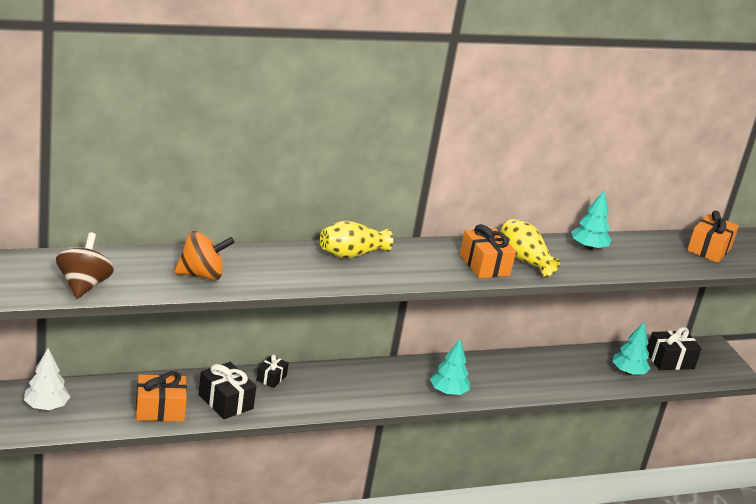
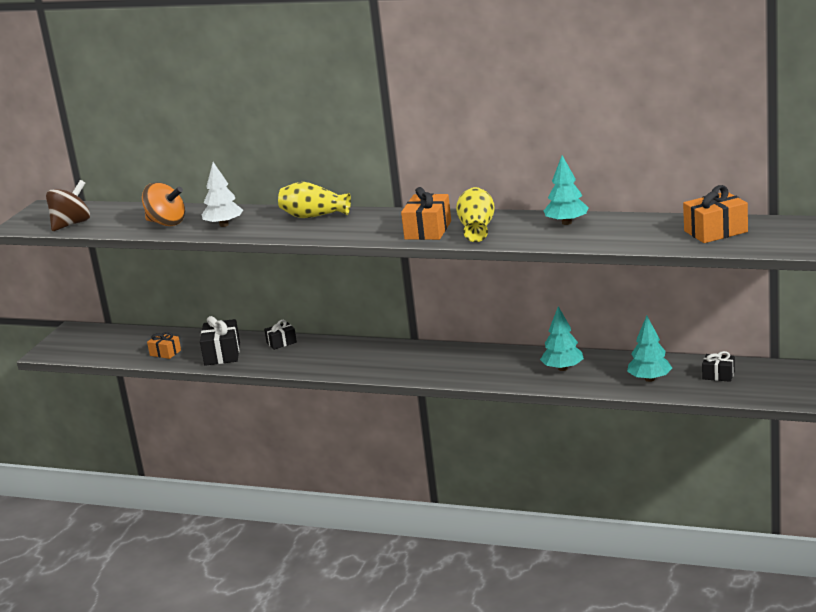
camera: 45 degrees right, 5 degrees down
(46, 406) = (89, 340): white tree -> white tree (224, 225)
(160, 409) = (165, 353): orange gift -> orange gift, size x0.59
(448, 392) = (427, 371): turquoise tree -> turquoise tree (563, 368)
(670, 360) = (718, 375): black gift -> black gift, size x0.59

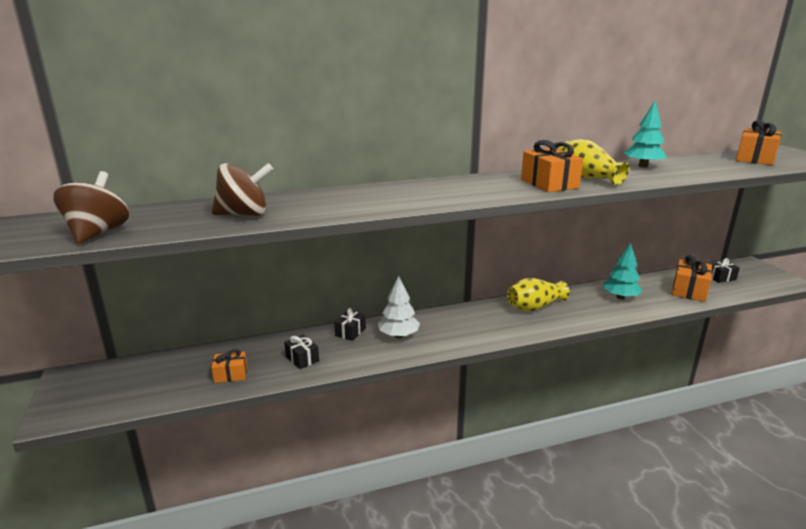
camera: 40 degrees left, 0 degrees up
(166, 223) = (244, 214): orange spinning top -> brown spinning top
(222, 354) = (302, 359): black gift -> black gift, size x0.59
(224, 225) = (324, 206): white tree -> white tree (398, 335)
(314, 216) = (411, 188): yellow vase -> yellow vase (534, 307)
(649, 379) = (689, 290): turquoise tree -> orange gift

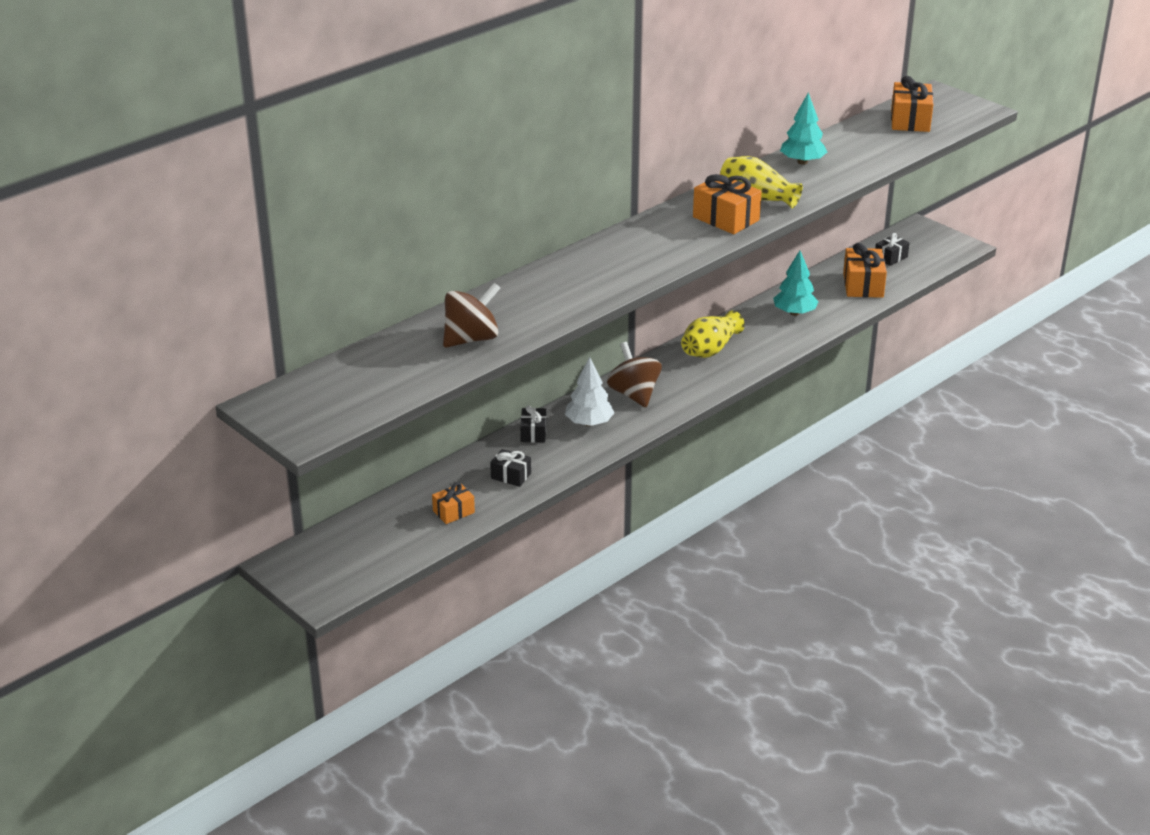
camera: 25 degrees left, 10 degrees up
(98, 233) = (367, 397): brown spinning top -> brown spinning top (634, 394)

